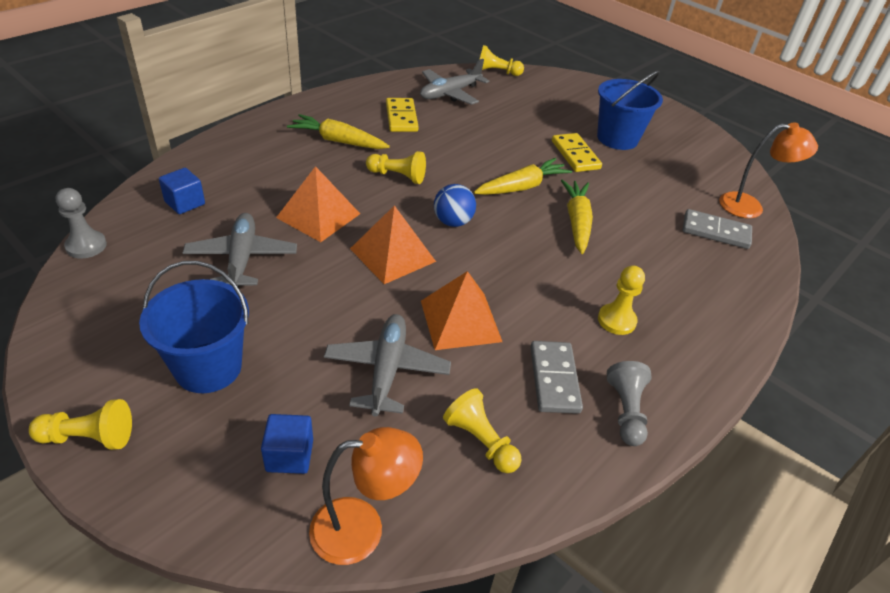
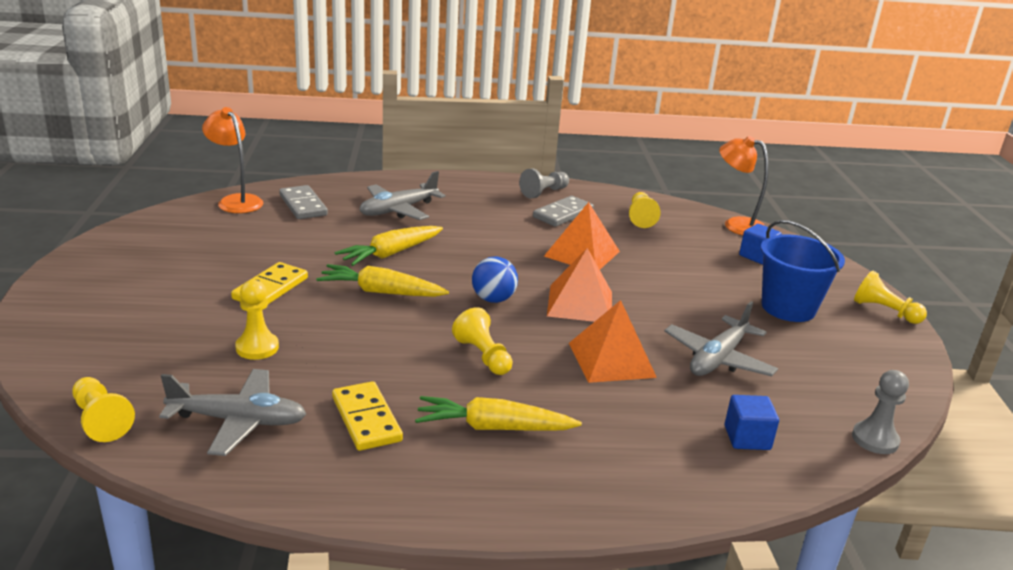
camera: 135 degrees left, 15 degrees down
(338, 141) = (493, 427): yellow carrot -> yellow carrot turned 120 degrees clockwise
(387, 369) = (662, 258): grey plane -> grey plane (398, 210)
(401, 117) = (366, 419): yellow domino -> yellow domino turned 60 degrees counterclockwise
(616, 320) = (478, 211): yellow pawn -> yellow pawn (257, 347)
(617, 138) = (192, 280): blue bucket -> none

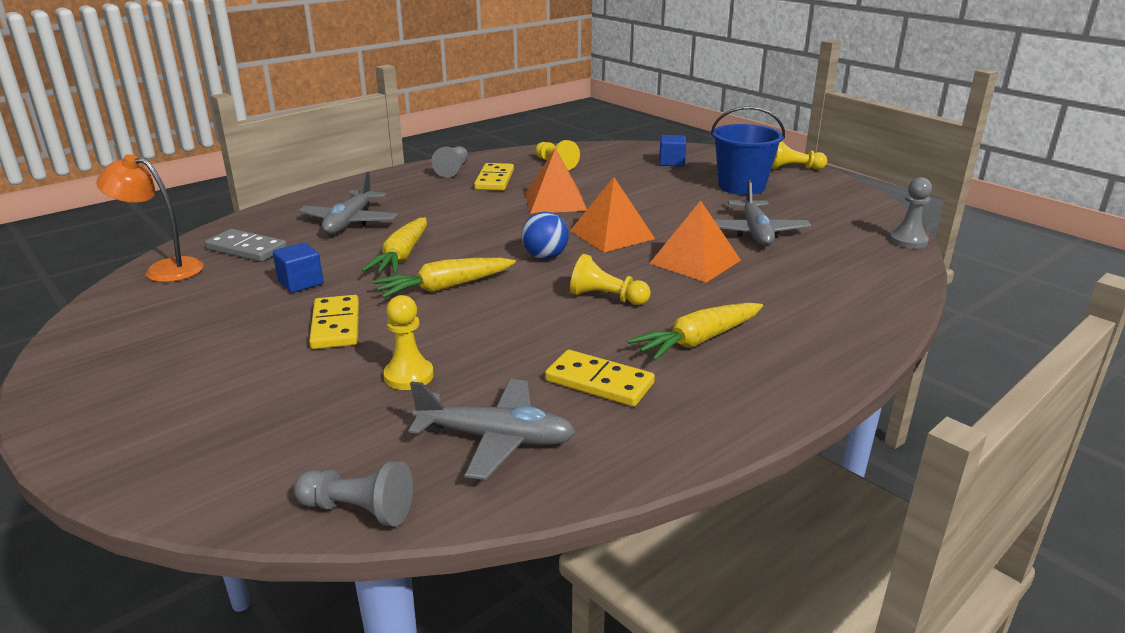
camera: 35 degrees left, 0 degrees up
(101, 420) = (358, 510): yellow pawn -> grey pawn
(239, 421) = (496, 439): grey plane -> grey plane turned 45 degrees clockwise
(563, 214) = (494, 180): grey domino -> yellow domino
(736, 225) = (626, 147): orange lamp -> none
(747, 438) = (849, 271): blue cube -> blue cube (300, 283)

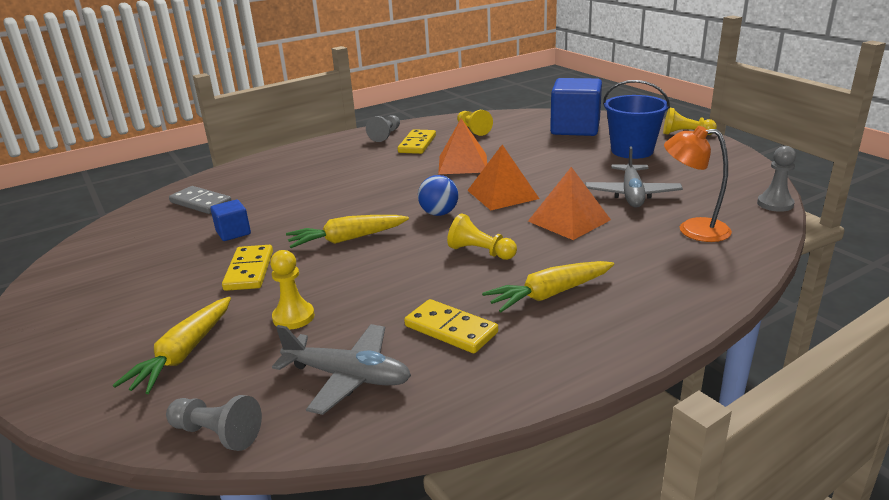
camera: 10 degrees right, 0 degrees up
(164, 269) = (133, 219): orange lamp -> orange lamp (693, 229)
(349, 222) = (288, 181): grey plane -> none
(402, 256) = (320, 211): yellow carrot -> yellow carrot (183, 354)
(671, 162) = (575, 128): blue cube -> blue cube, size x2.07

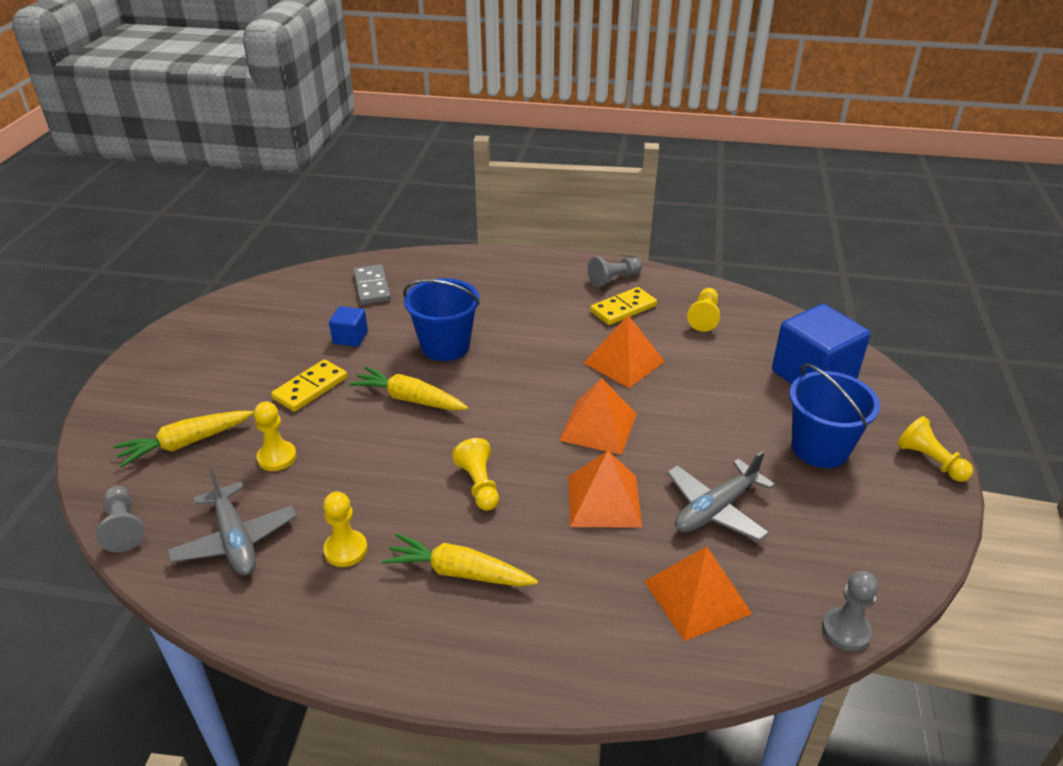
camera: 40 degrees right, 10 degrees up
(324, 205) = (445, 346): none -> blue bucket
(439, 213) = (513, 415): blue ball -> none
(450, 329) = (345, 550): yellow domino -> yellow pawn
(693, 229) = (697, 597): orange lamp -> orange pyramid

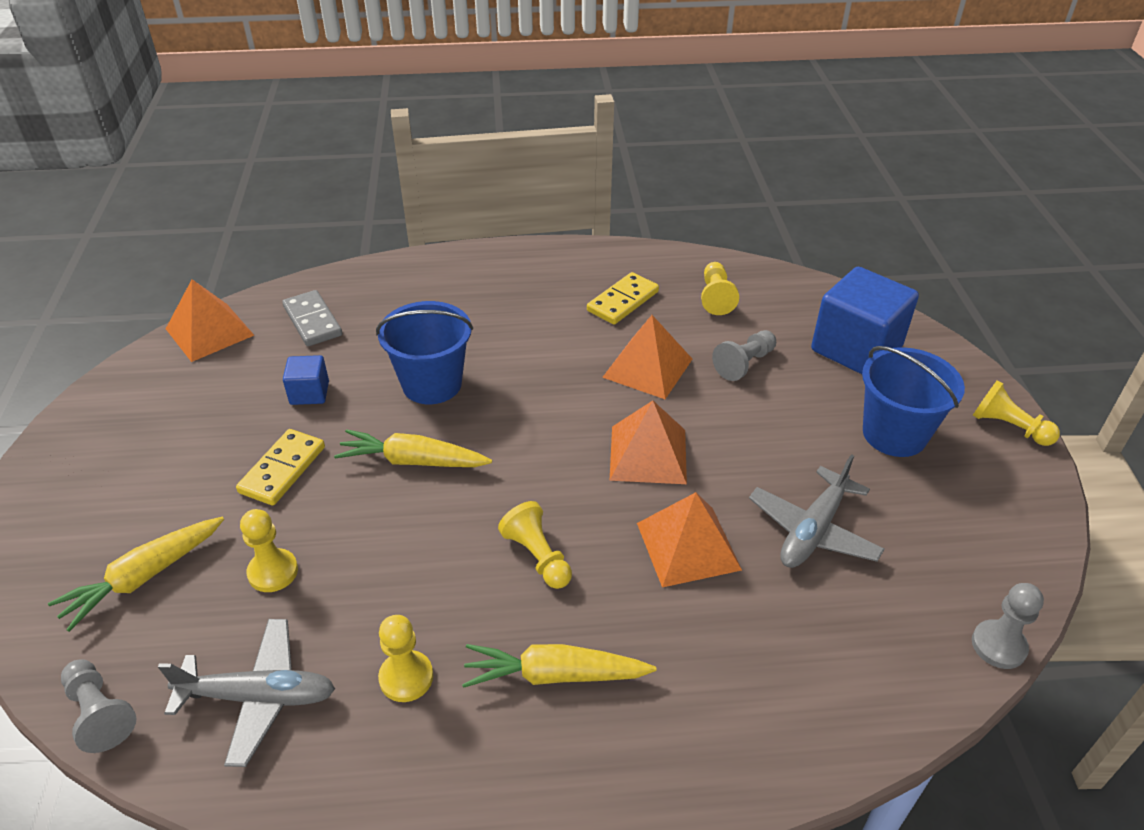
camera: 15 degrees left, 5 degrees up
(235, 540) = (259, 697): grey plane -> grey plane turned 45 degrees counterclockwise
(614, 279) = (599, 266): grey pawn -> grey pawn (744, 364)
(697, 597) = (832, 642): orange pyramid -> orange pyramid (210, 332)

